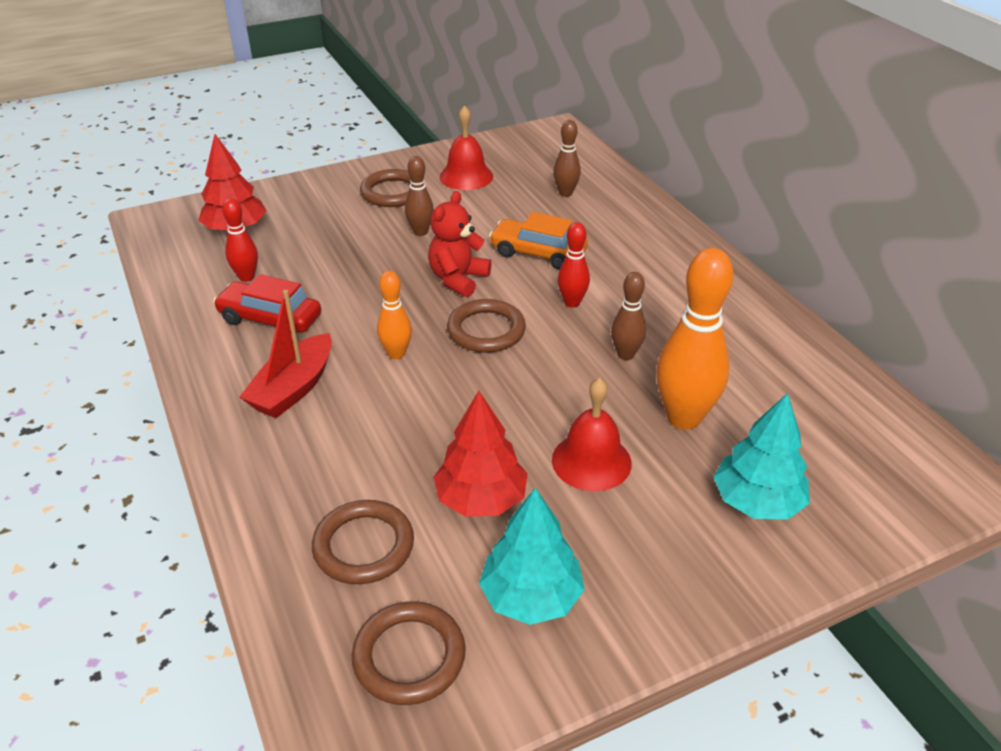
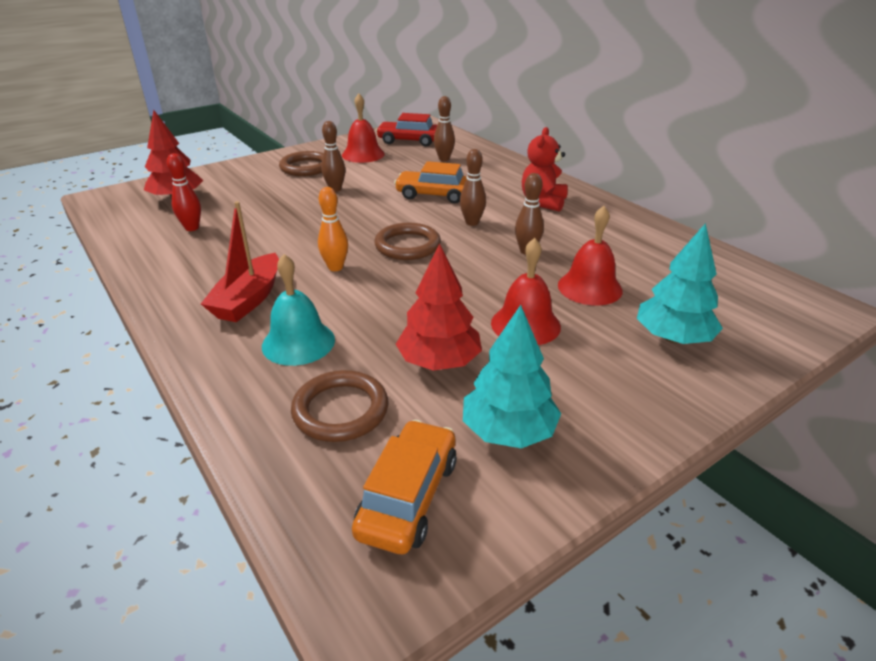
camera: 10 degrees left, 5 degrees down
(270, 319) = (218, 254): red car -> red car (409, 141)
(336, 454) = (298, 342): none -> turquoise bell
(409, 656) = (408, 497): brown ring -> orange car
(458, 279) = (374, 215): red teddy bear -> red teddy bear (543, 202)
(572, 302) = (472, 223): red bowling pin -> brown bowling pin
(684, 418) = (589, 287): orange bowling pin -> red bell

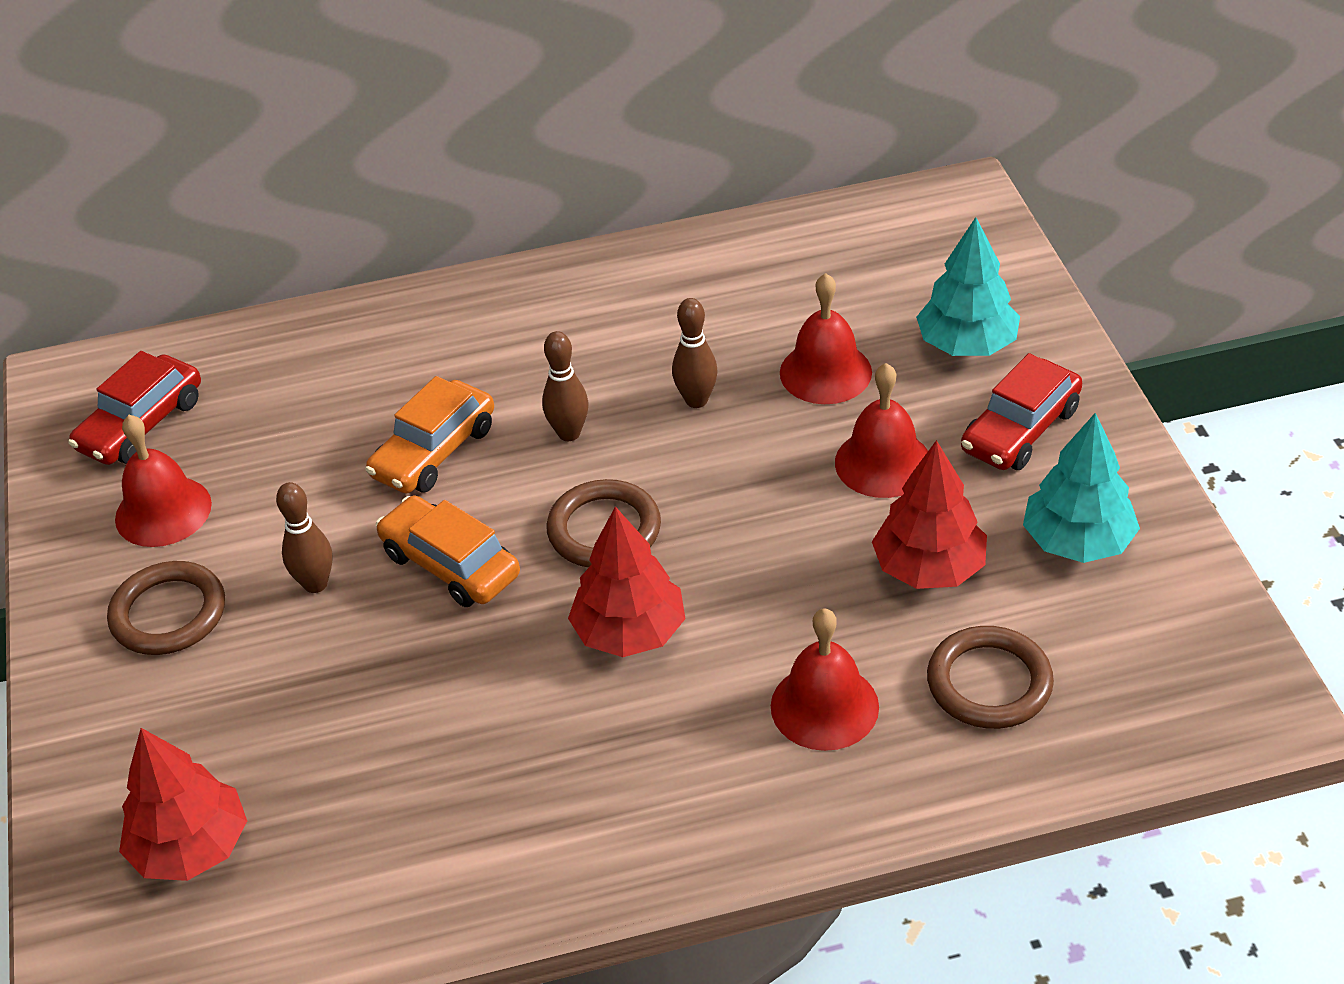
camera: 65 degrees left, 10 degrees up
(192, 228) = (360, 824): red bowling pin -> none
(248, 299) = (677, 754): red boat -> none
(298, 342) = (824, 706): turquoise bell -> red bell
(335, 267) = (629, 632): orange bowling pin -> red tree
(408, 497) = (1148, 649): orange car -> orange car (450, 564)
(444, 159) = (277, 398): brown bowling pin -> none
(543, 202) = (546, 329): red teddy bear -> none
(607, 379) = (1020, 430): none -> red car

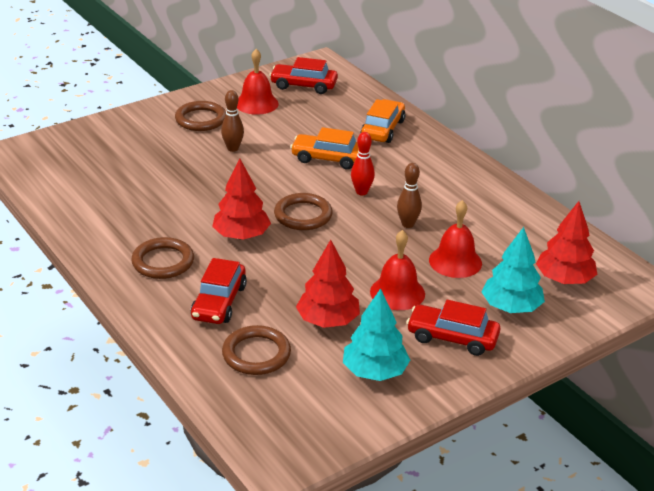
camera: 65 degrees right, 10 degrees down
(191, 848) = (84, 155): red tree -> red tree (564, 279)
(450, 564) = (260, 179): orange car -> orange car (382, 129)
(569, 433) = (361, 192): brown bowling pin -> red bowling pin
(663, 769) = (163, 262): none -> brown ring
(824, 706) = (219, 302): red bell -> red car

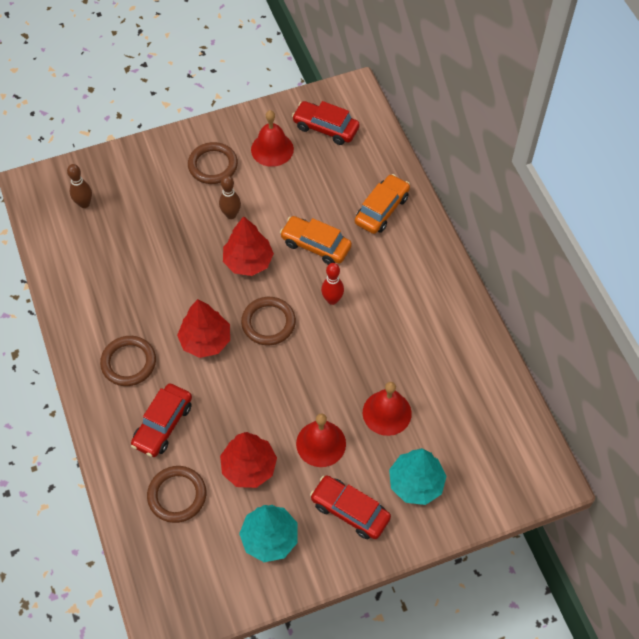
camera: 15 degrees right, 25 degrees up
(407, 224) = (360, 353): brown bowling pin -> brown bowling pin (84, 204)
(564, 279) = (478, 457): red tree -> red tree (248, 262)

